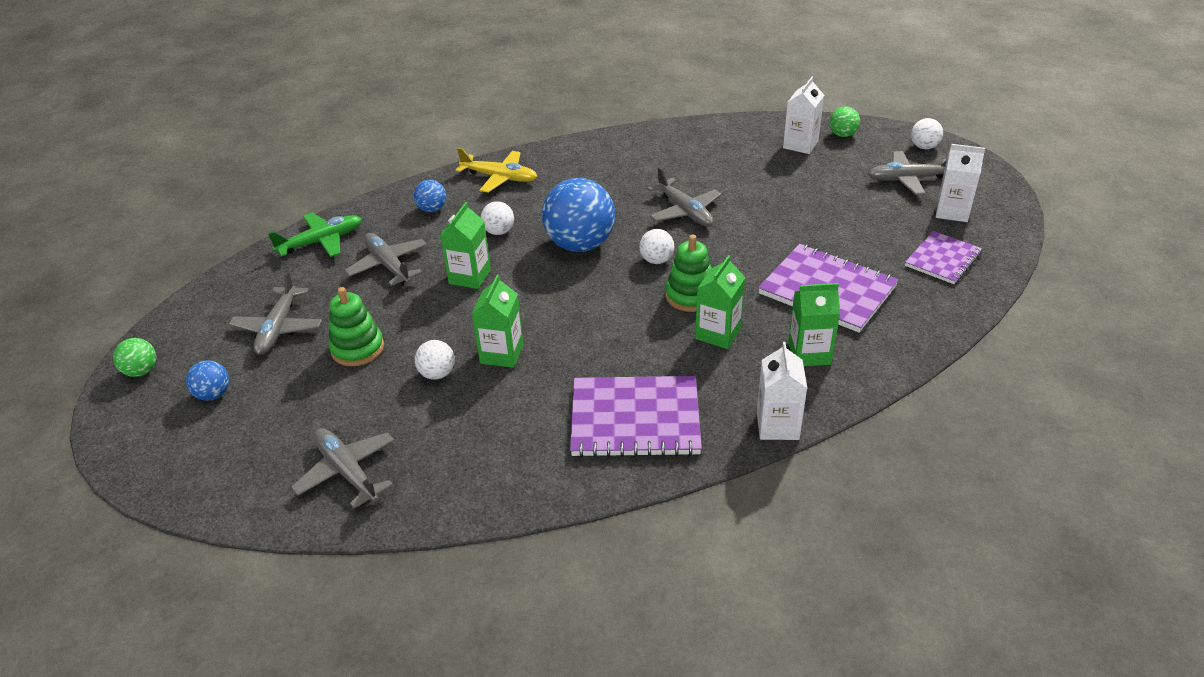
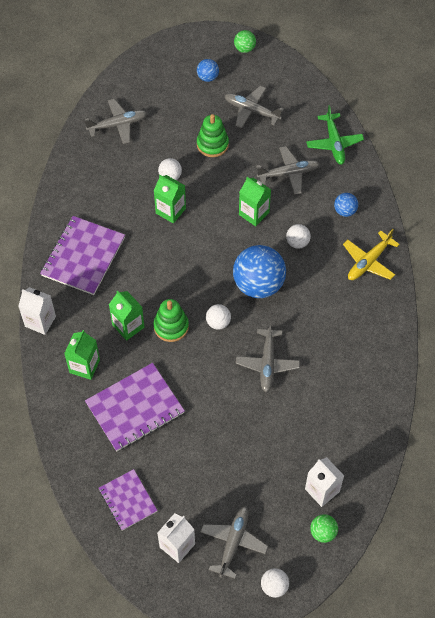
camera: 110 degrees right, 20 degrees up
(684, 211) = (267, 363): grey plane -> grey plane turned 75 degrees counterclockwise

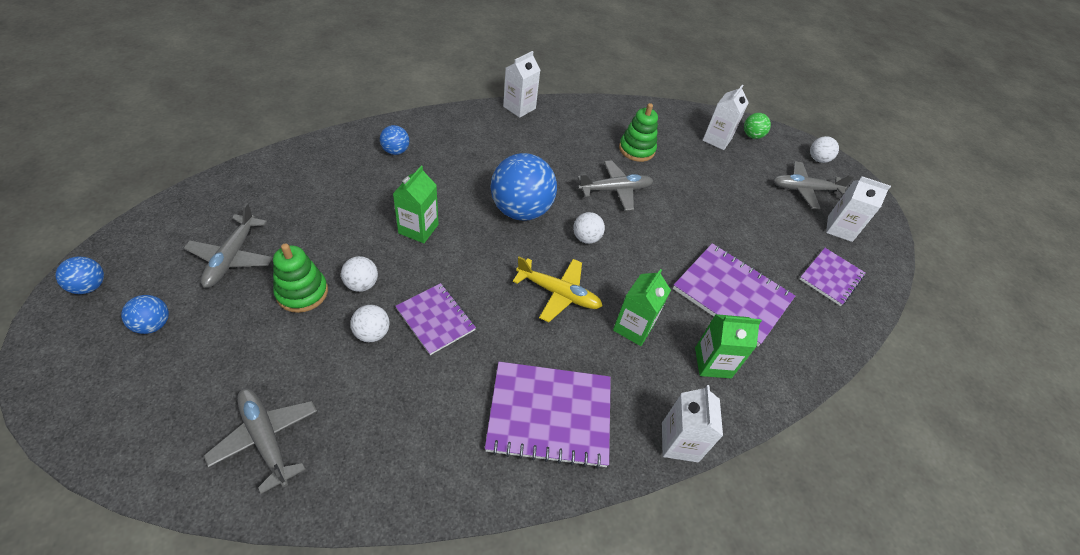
camera: 115 degrees left, 10 degrees down
(170, 211) = (435, 319): green carton -> purple notebook
(171, 326) = (612, 282): green stacking toy -> green stacking toy (636, 149)
(244, 48) = (89, 286): green ball -> blue ball
(288, 174) = (347, 204): grey plane -> none
(297, 242) = (451, 185): white ball -> white ball (362, 284)
(334, 143) = (290, 169): green plane -> none
(369, 261) = (459, 129): yellow plane -> yellow plane (558, 293)
(395, 317) = (519, 107): none -> white carton

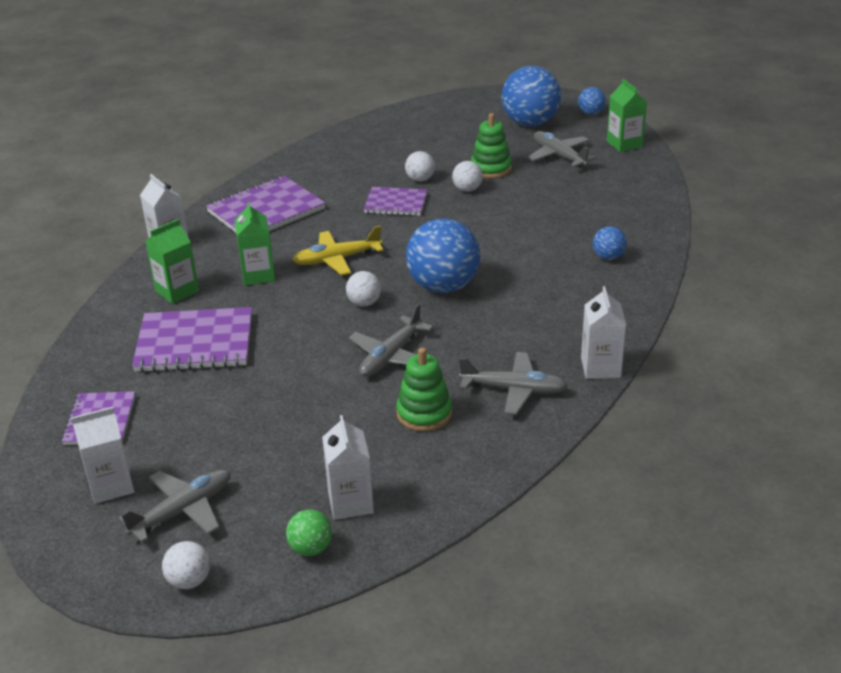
camera: 145 degrees right, 15 degrees down
(153, 325) = (530, 123): blue ball -> blue ball, size x2.12
(266, 439) = (399, 132): grey plane -> grey plane (513, 390)
(418, 229) = (491, 230): green carton -> green carton (624, 144)

